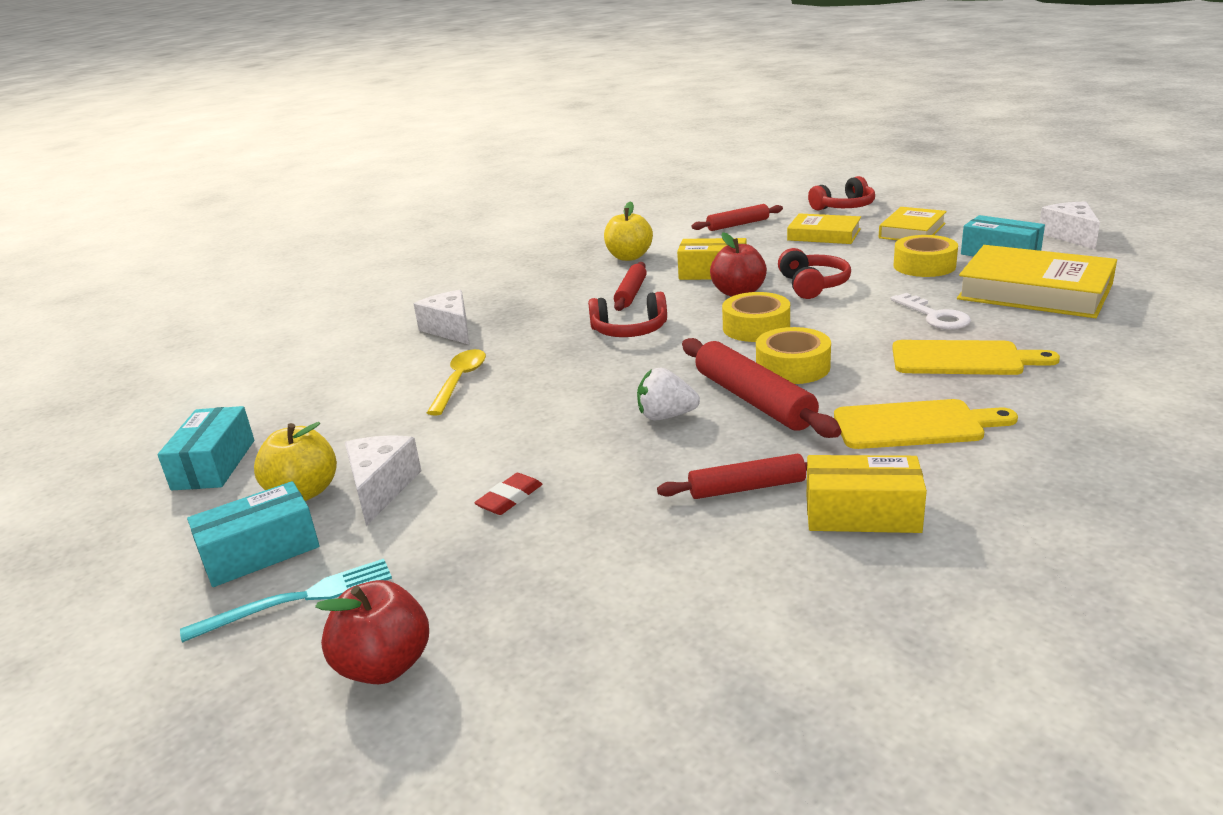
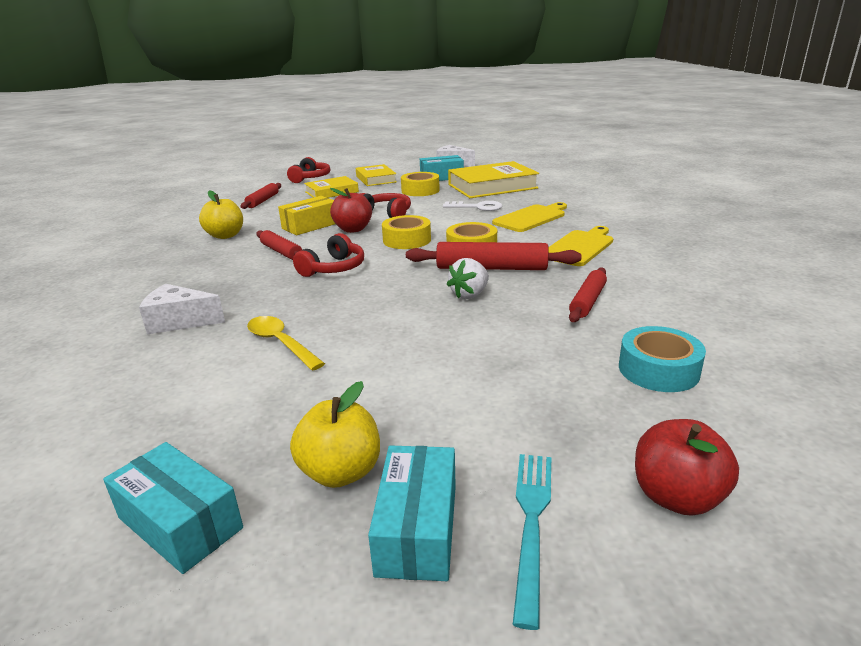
camera: 55 degrees left, 0 degrees up
(381, 488) = (398, 427): white cheese -> none
(509, 498) = (497, 375): red eraser -> none
(623, 588) = (658, 370): none -> turquoise tape
(862, 513) = (649, 285): yellow box -> none

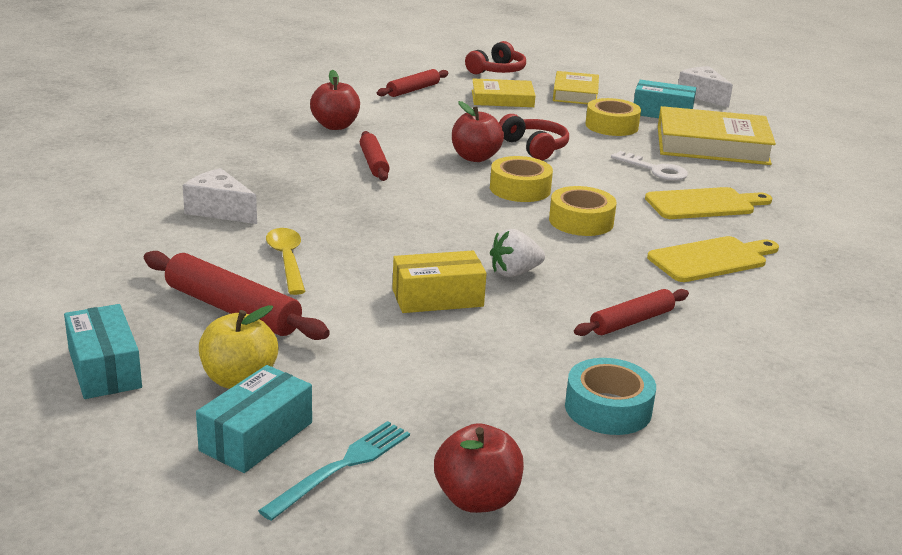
camera: 25 degrees right, 0 degrees up
(225, 235) = (335, 126): yellow apple -> red apple
(310, 226) = (433, 139): yellow box -> yellow box (437, 298)
(333, 268) = (407, 199): red headphones -> none
(491, 268) = (574, 251): red rolling pin -> red rolling pin (232, 309)

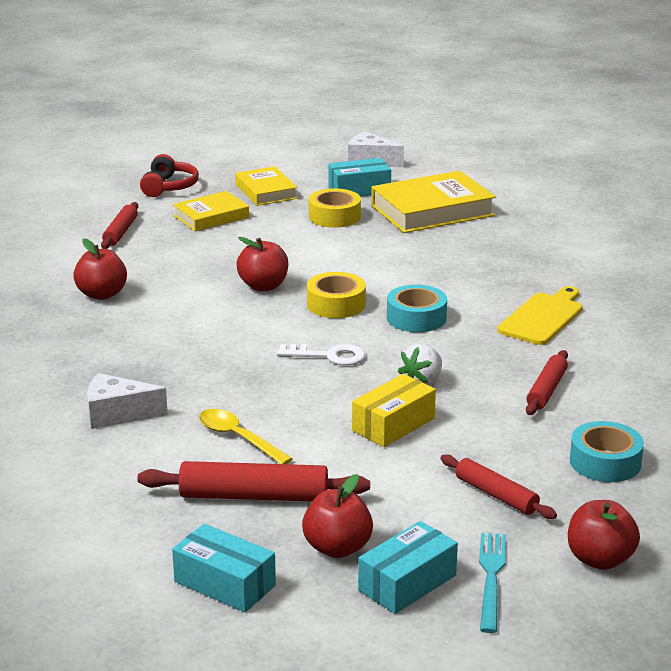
camera: 30 degrees left, 0 degrees up
(239, 379) = (337, 548): yellow apple -> red apple
(256, 436) = (407, 583): turquoise box -> turquoise box turned 45 degrees clockwise
(374, 163) = (186, 321): red rolling pin -> red rolling pin (496, 495)
(534, 147) = (299, 259): red headphones -> none
(581, 221) = (416, 318): yellow tape -> turquoise tape
(655, 170) = (416, 249): white key -> white key (329, 356)
(704, 204) = (486, 270): yellow cutting board -> none

